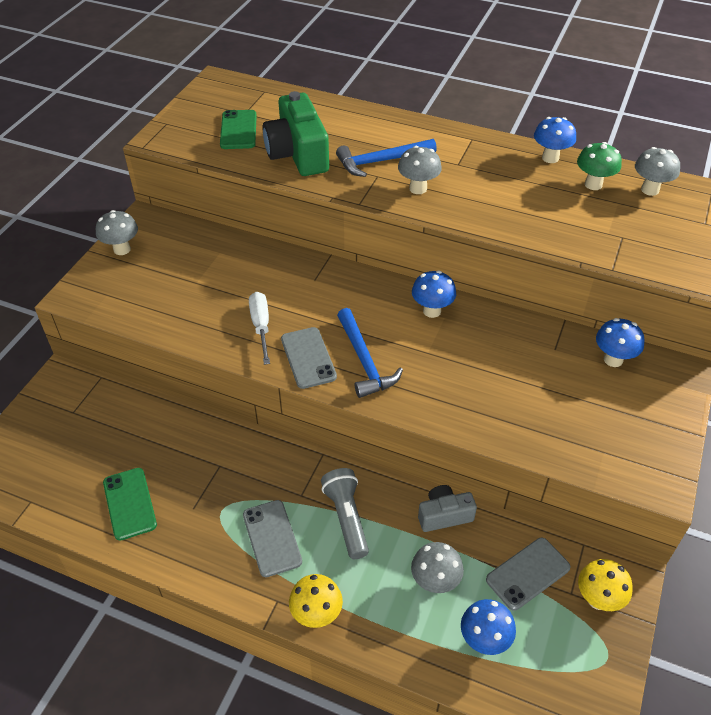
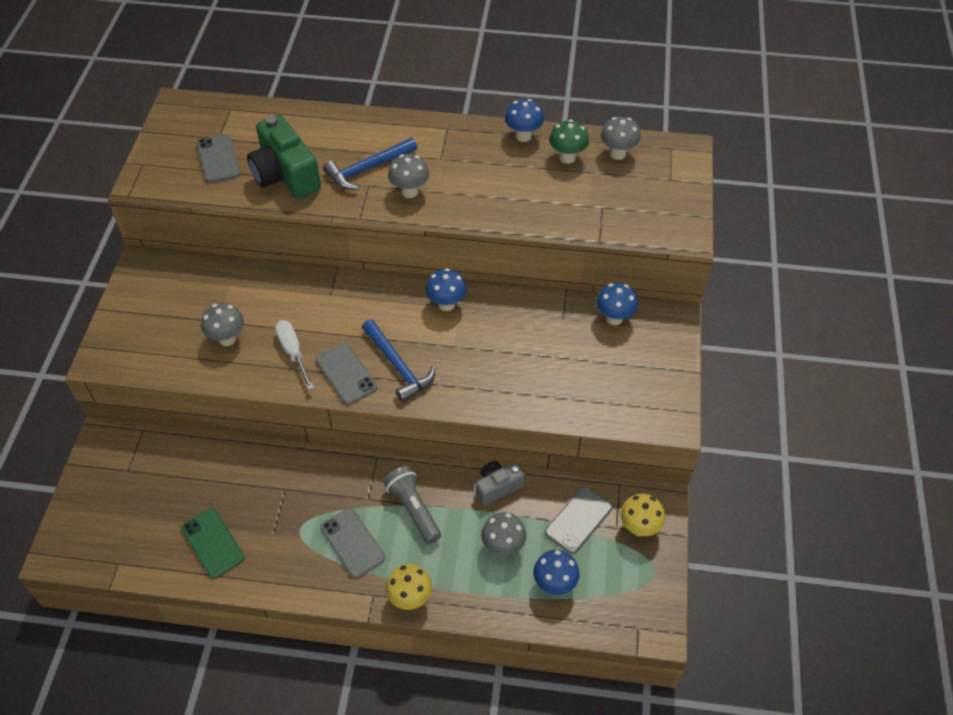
camera: 15 degrees left, 5 degrees up
(122, 249) = (131, 301): grey mushroom -> grey mushroom (227, 339)
(238, 130) = (218, 159): green phone -> grey phone

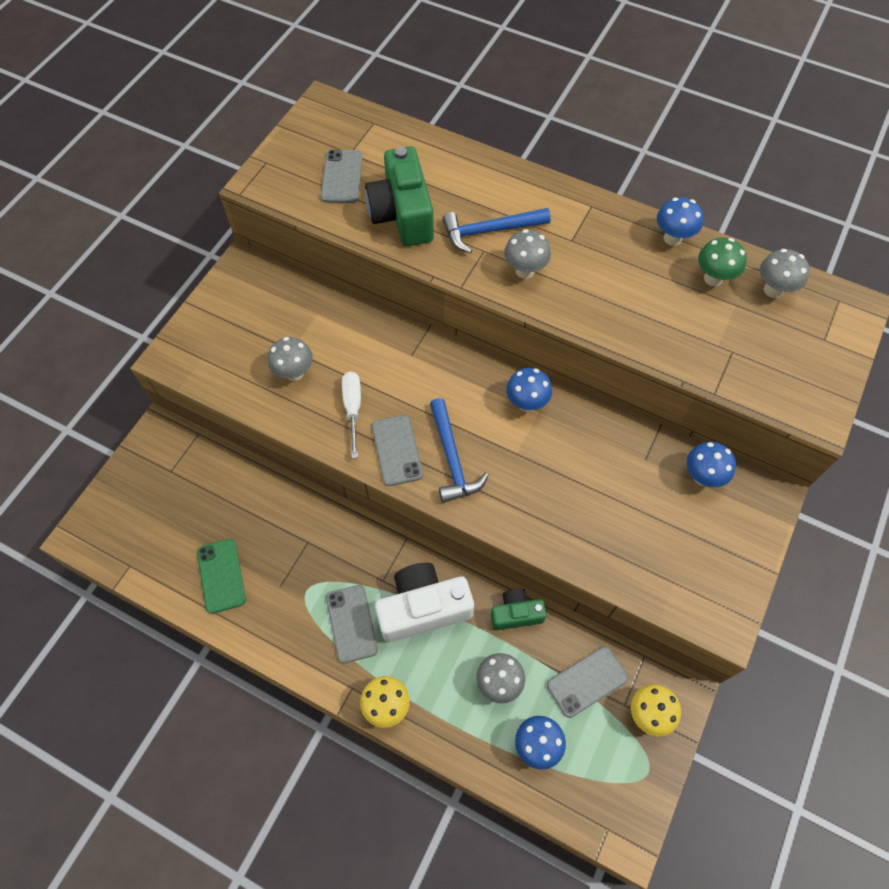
camera: 20 degrees right, 10 degrees up
(413, 509) = (423, 608): grey flashlight -> white camera
(497, 487) = (516, 614): grey camera -> green camera

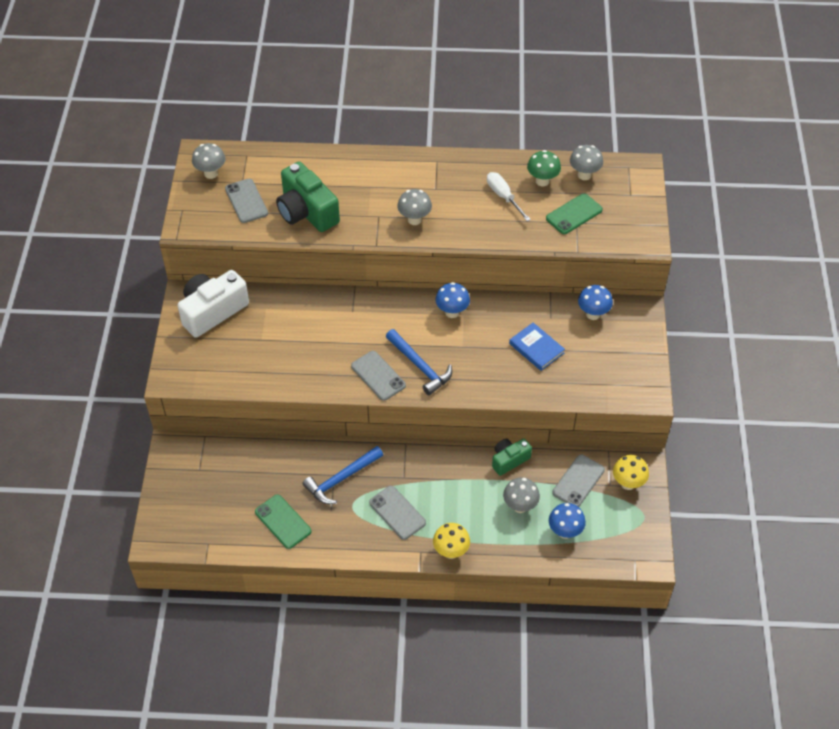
camera: 25 degrees left, 10 degrees down
(294, 373) = (273, 354): grey mushroom -> grey mushroom (211, 173)
(353, 409) = (331, 361): white screwdriver -> white screwdriver (503, 196)
(423, 608) = (443, 483): white camera -> white camera (212, 311)
(489, 231) = (375, 202): blue hammer -> blue hammer (341, 479)
(607, 494) = (536, 348): none -> blue book
(672, 238) = (503, 164): blue mushroom -> none
(734, 338) = (574, 214): none -> green phone

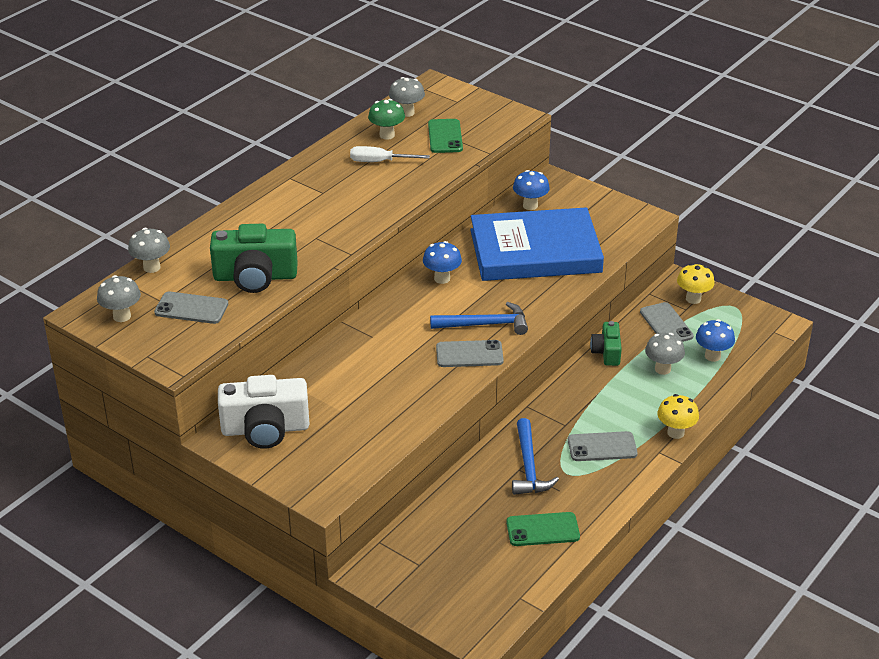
camera: 55 degrees left, 15 degrees down
(212, 311) = (265, 429): white camera -> white camera turned 90 degrees counterclockwise
(414, 219) = (346, 219): grey mushroom -> grey mushroom (151, 267)
(536, 348) = (535, 251): blue book -> blue book, size x2.42

